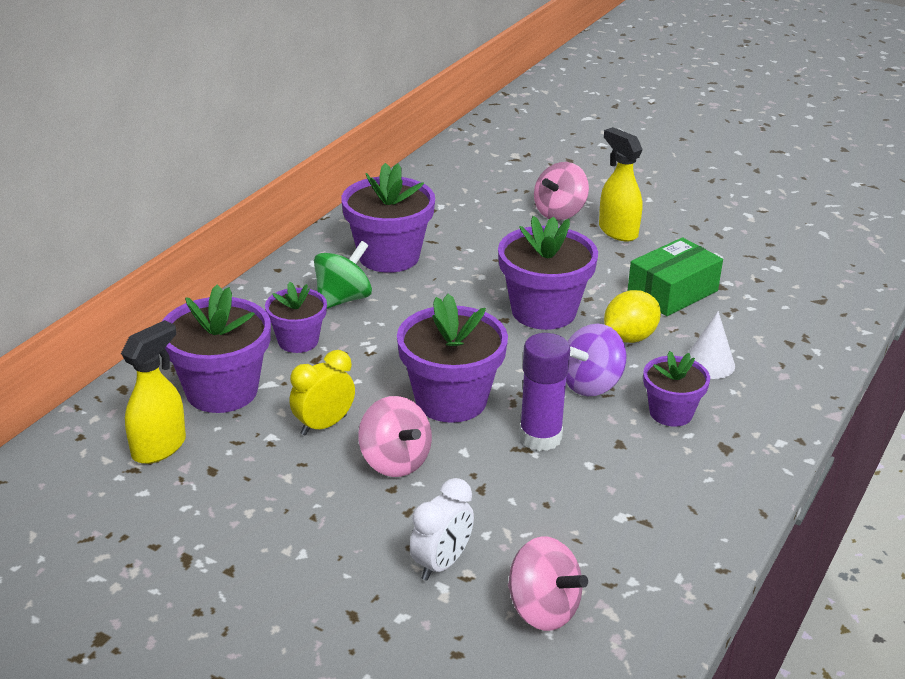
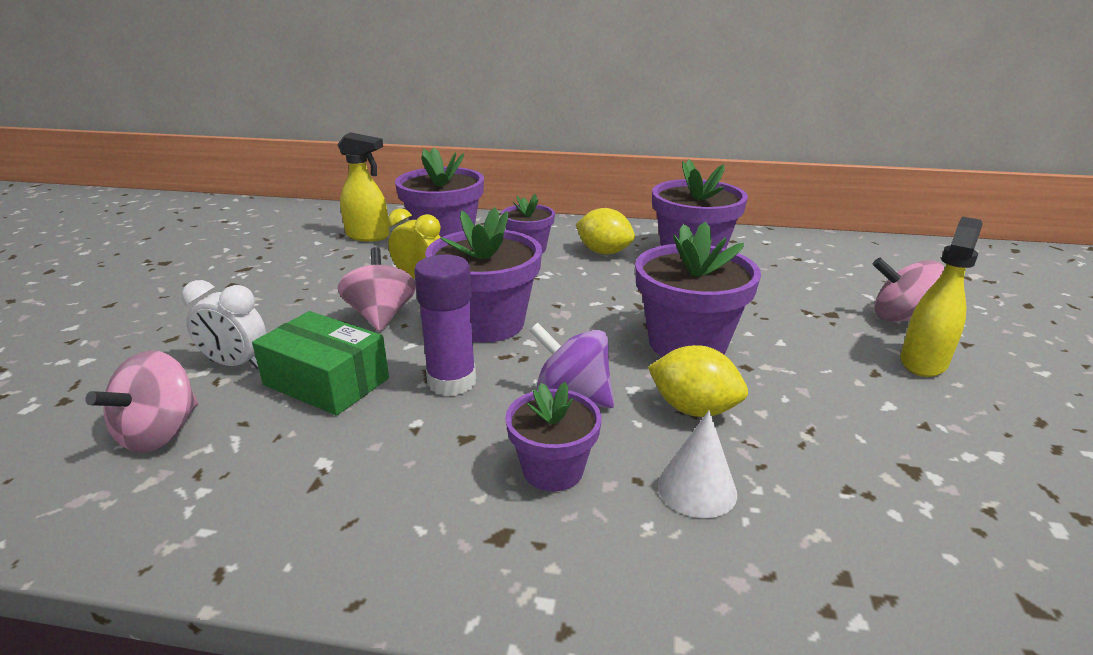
camera: 70 degrees right, 5 degrees down
(343, 299) = (604, 252): green spinning top -> yellow lemon
(395, 461) = (381, 316): pink spinning top -> pink spinning top turned 135 degrees clockwise
(672, 292) = (839, 427): green box -> green box (326, 381)

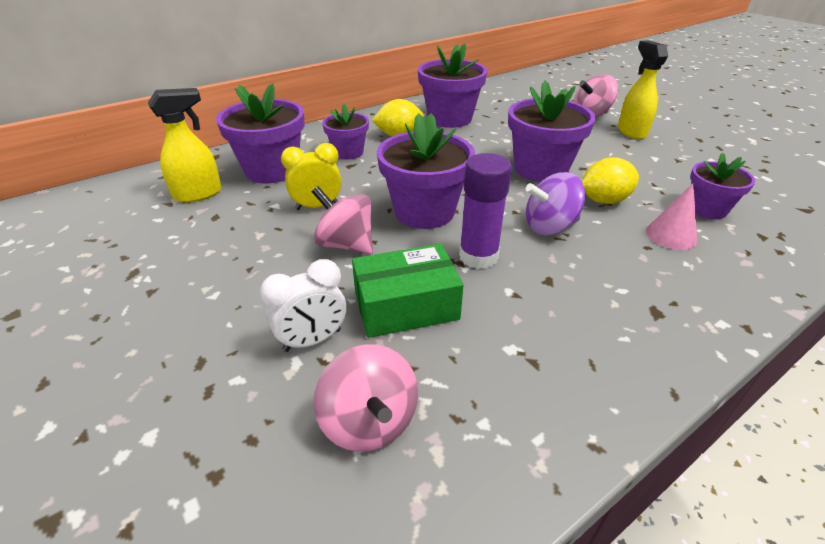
camera: 45 degrees left, 10 degrees up
(553, 469) = (613, 267): purple flower pot -> purple flower pot (707, 209)
(697, 489) = (671, 235): white cone -> pink cone

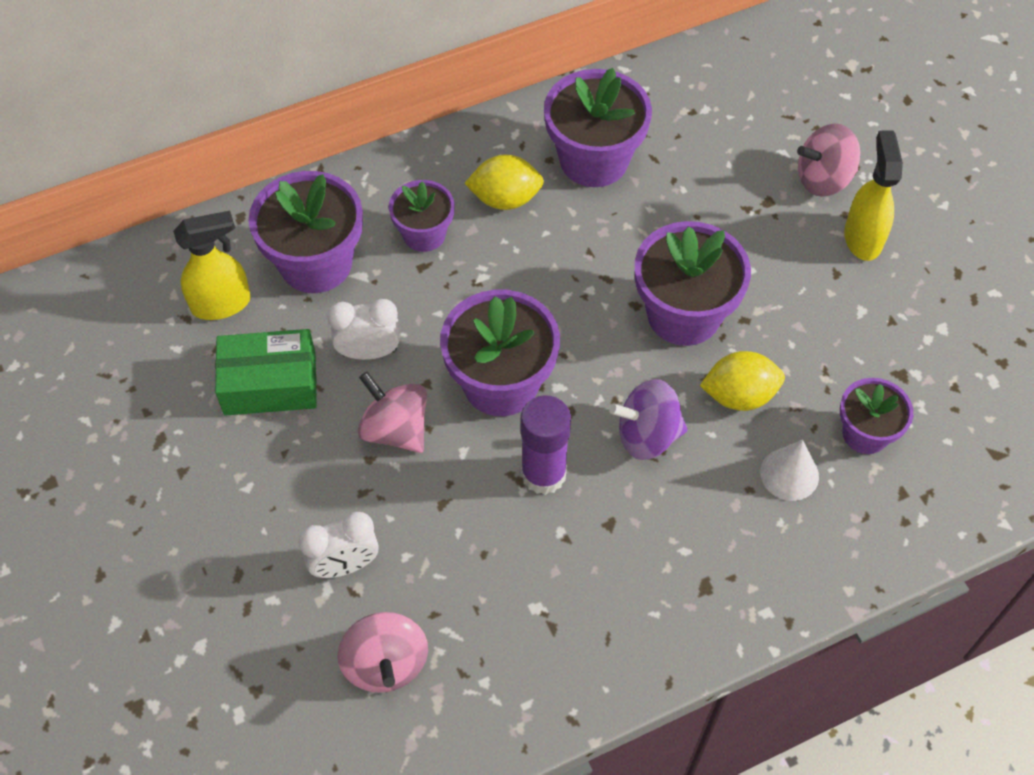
camera: 10 degrees right, 20 degrees up
(317, 206) = (369, 352): yellow clock -> white clock
(406, 306) = (445, 536): green box -> green box (270, 384)
(671, 235) = (789, 474): pink cone -> white cone

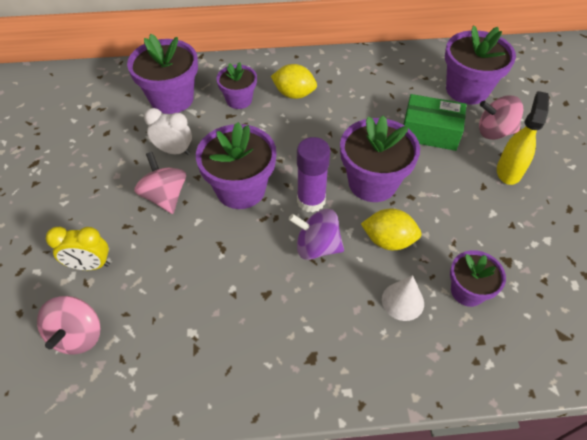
camera: 20 degrees right, 5 degrees down
(222, 304) = (110, 105): yellow spray bottle -> none
(270, 384) = (110, 152): green box -> green box (430, 132)
(344, 565) = (90, 265): white clock -> yellow clock
(543, 474) = (239, 249): purple glue stick -> purple glue stick (311, 200)
(594, 160) = (355, 87): purple flower pot -> purple flower pot (467, 90)

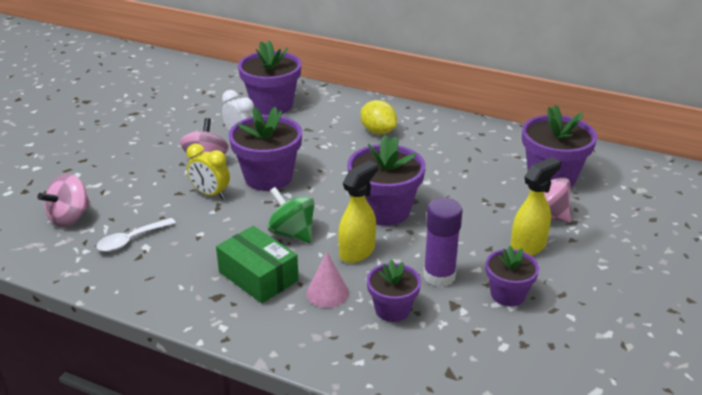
camera: 30 degrees right, 20 degrees down
(90, 265) = (115, 183): yellow clock -> yellow clock (210, 194)
(170, 332) = (131, 240): none -> white spoon
(239, 100) = (326, 121): purple flower pot -> purple flower pot (508, 294)
(311, 200) = (318, 204): purple glue stick -> purple glue stick (439, 276)
(317, 246) = (292, 233): purple spinning top -> green spinning top
(388, 240) = (357, 252): yellow lemon -> yellow spray bottle
(402, 301) = (327, 293): white cone -> pink cone
(430, 132) = (478, 195): green box -> green box (258, 276)

